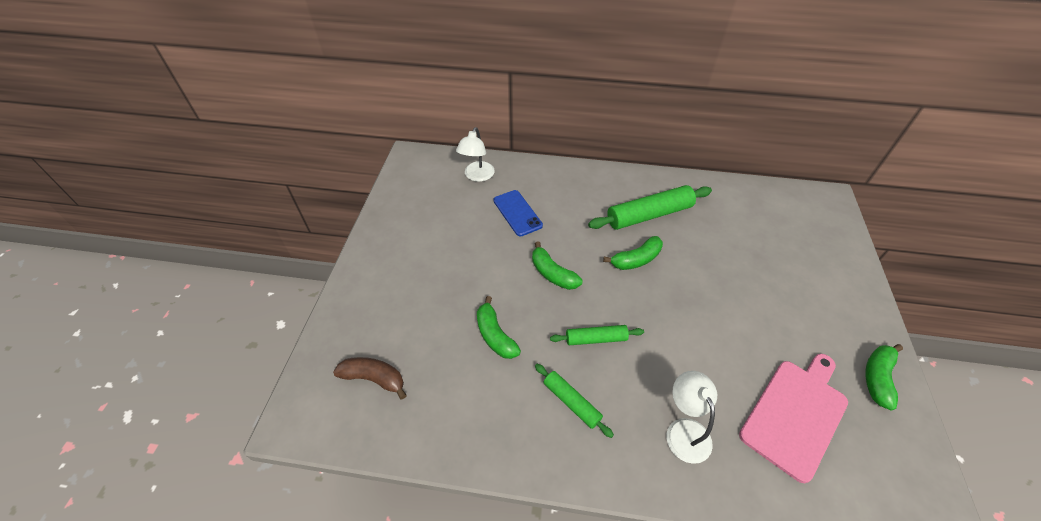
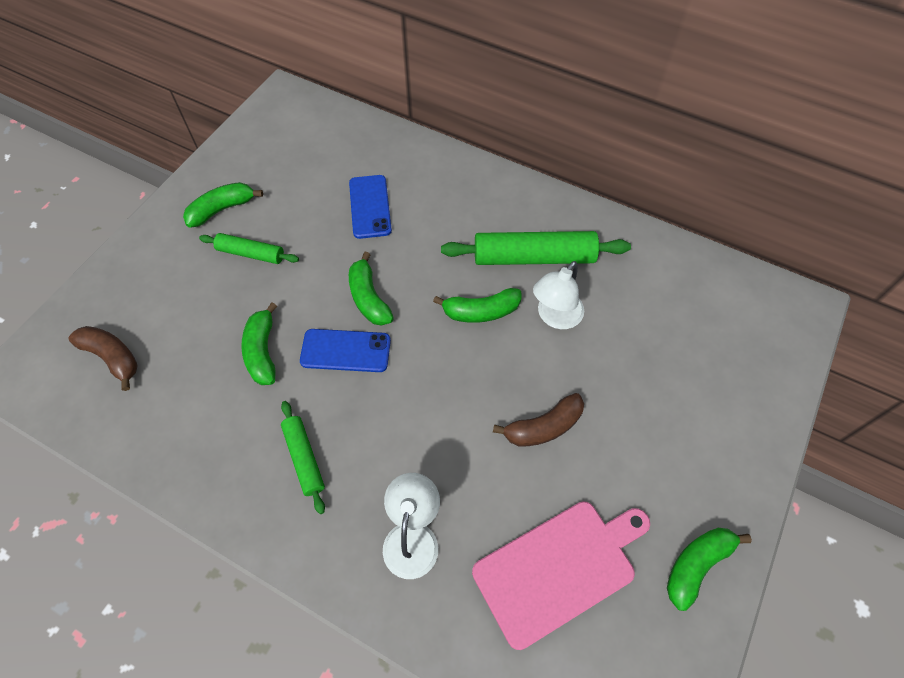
camera: 20 degrees right, 10 degrees up
(406, 244) = (222, 209): none -> green banana
(477, 176) = (348, 143): white lamp -> white lamp (555, 317)
(557, 315) = (345, 351): none -> blue phone
(596, 339) = (374, 394): green rolling pin -> green rolling pin (251, 253)
(724, 322) = (543, 427): none -> brown banana

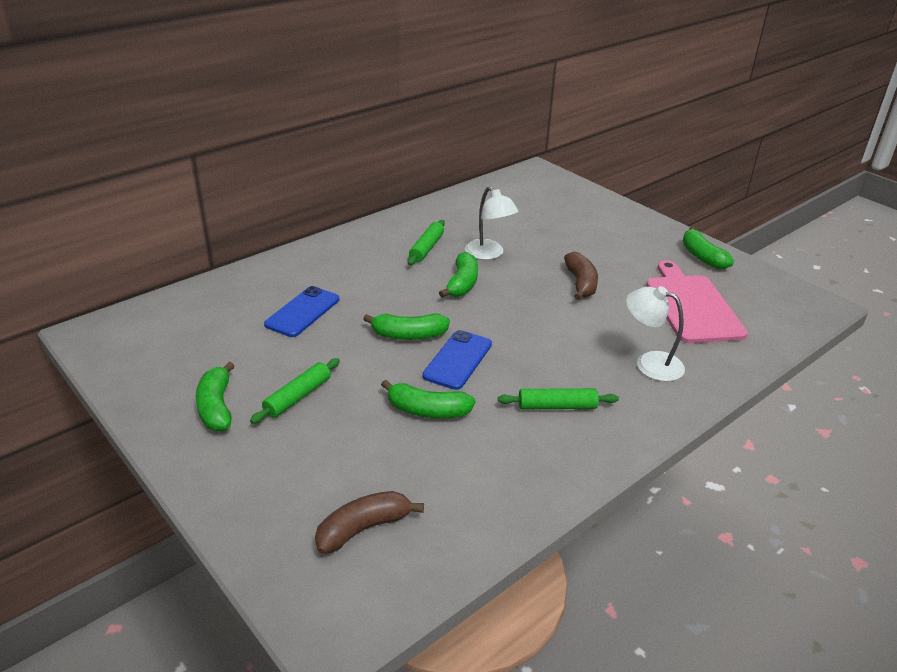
camera: 70 degrees left, 25 degrees down
(370, 207) = (303, 312): blue phone -> blue phone turned 75 degrees counterclockwise
(533, 257) = (426, 248): green rolling pin -> green rolling pin, size x0.57

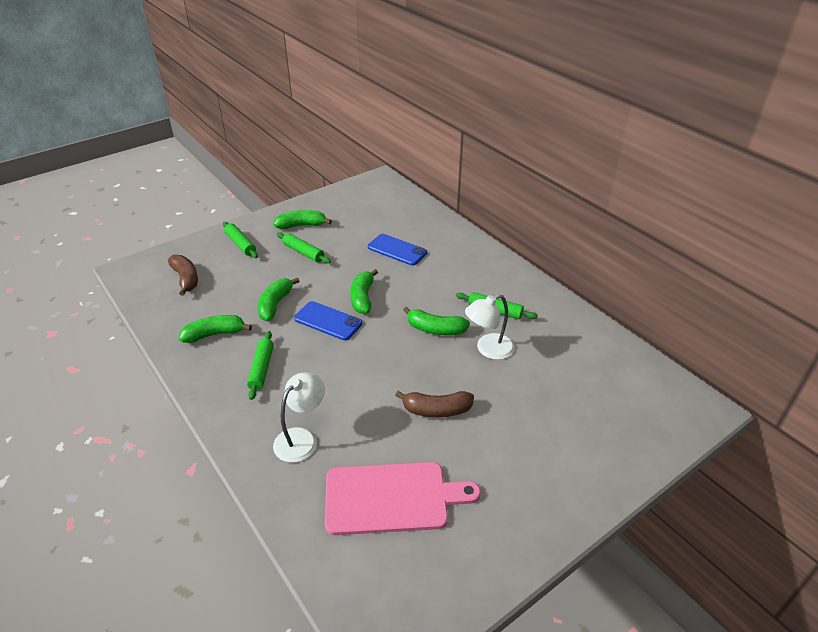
camera: 95 degrees right, 5 degrees up
(262, 474) = (240, 244): none -> green rolling pin
(702, 257) = (501, 540): green banana -> green banana (214, 334)

